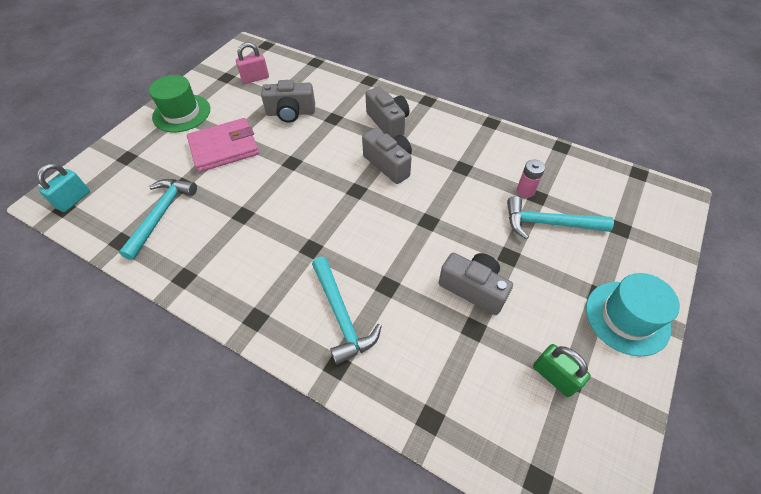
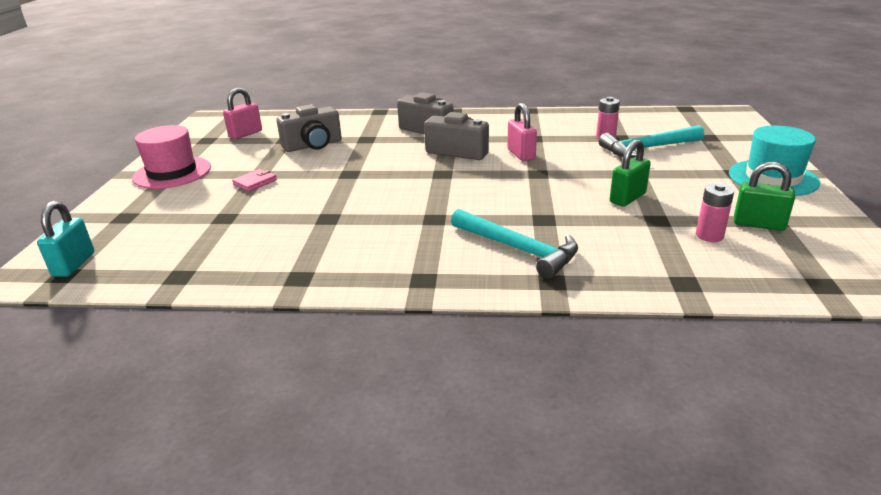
camera: 25 degrees left, 25 degrees down
(161, 214) = (219, 243): turquoise hammer -> none
(181, 113) = (172, 172): green hat -> pink hat
(224, 148) = (255, 182): pink wallet -> pink wallet, size x0.44
(434, 189) = (521, 154): none -> pink padlock
(473, 288) = (627, 198): grey camera -> green padlock
(499, 371) = (709, 236): none -> pink battery

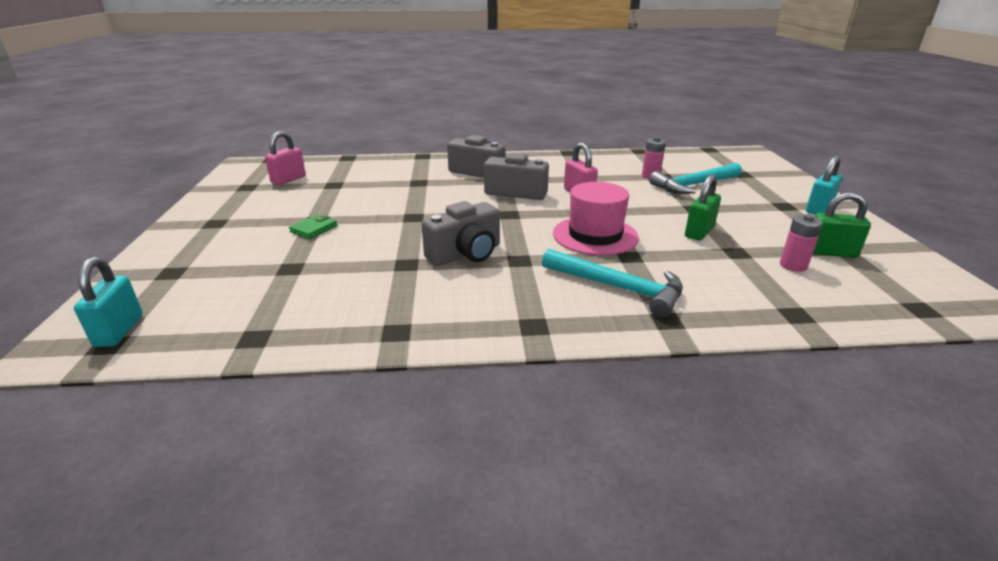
camera: 10 degrees left, 0 degrees up
(172, 172) = (216, 221): pink hat -> pink hat (595, 235)
(255, 182) = (314, 229): pink wallet -> green wallet
(313, 145) = (365, 189): grey camera -> grey camera (466, 254)
(773, 178) = (818, 209): turquoise hat -> turquoise padlock

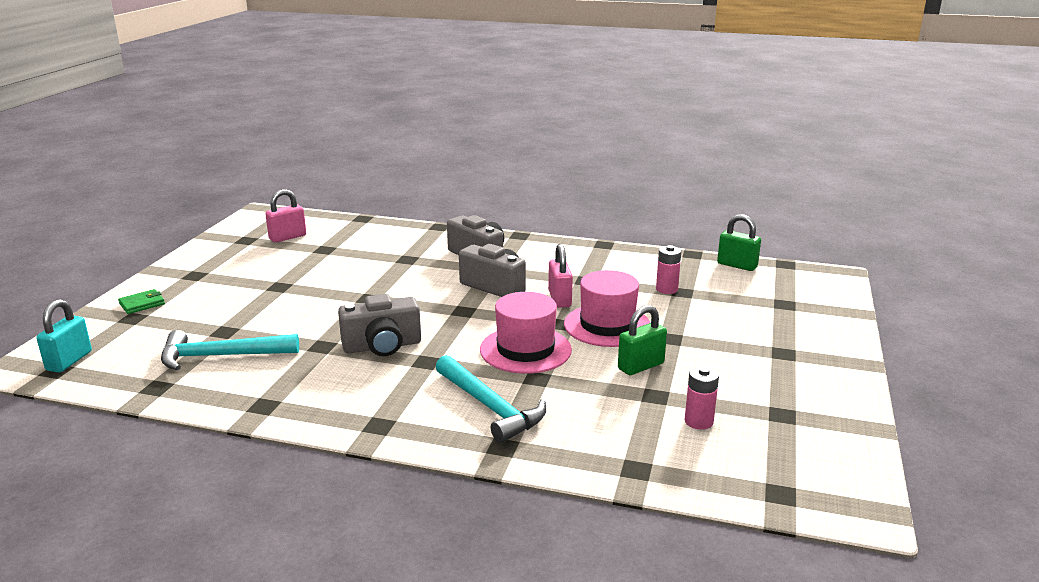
camera: 20 degrees right, 5 degrees down
(314, 229) = (271, 296): green wallet -> green wallet (142, 304)
(638, 207) = (607, 325): none -> pink hat
(693, 185) = (704, 309): turquoise hammer -> turquoise hammer (221, 356)
(818, 209) = (820, 364): turquoise padlock -> none
(830, 253) = (762, 416): green padlock -> green padlock (737, 265)

